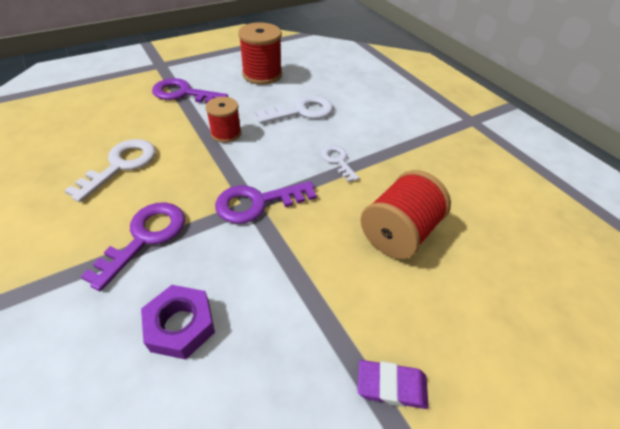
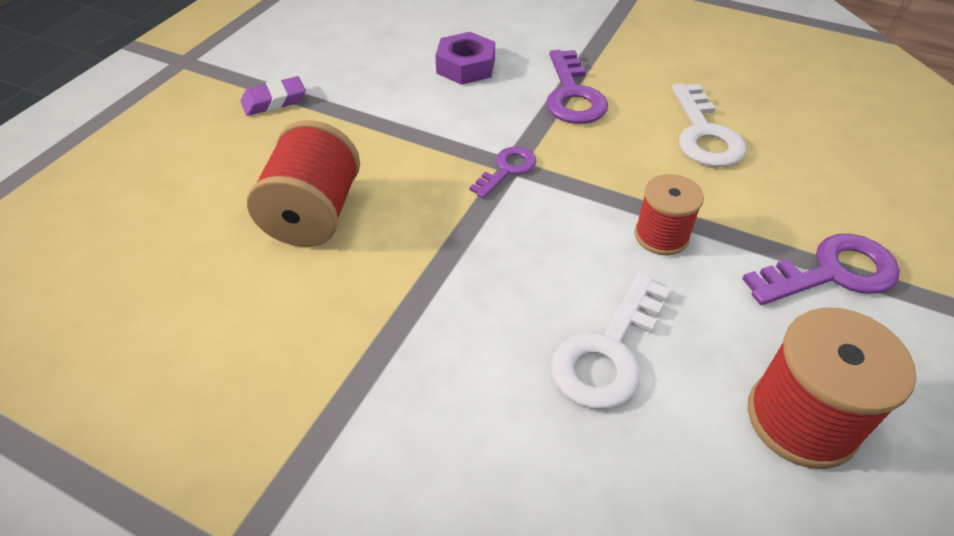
camera: 150 degrees right, 0 degrees up
(257, 202) = (507, 169): purple key -> purple key, size x0.60
(338, 161) = (458, 277): white key -> none

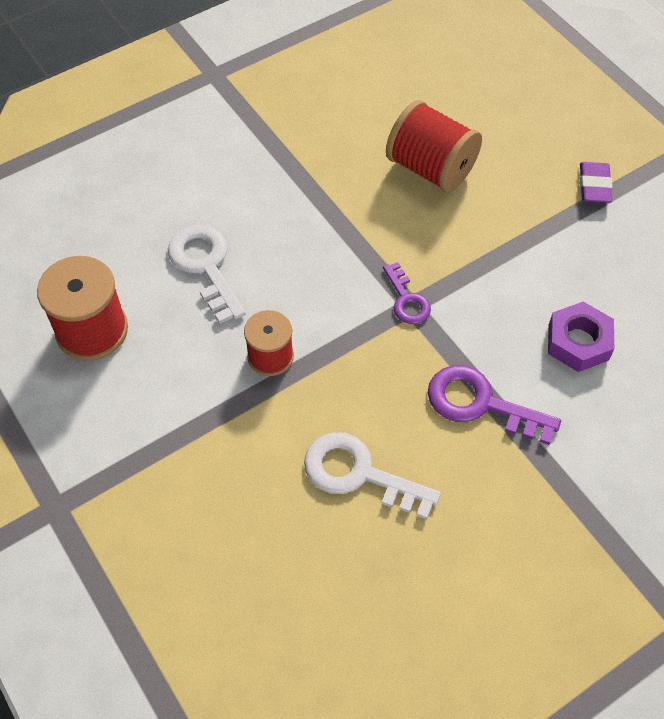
camera: 120 degrees right, 10 degrees up
(832, 273) = (161, 440): purple key -> none

